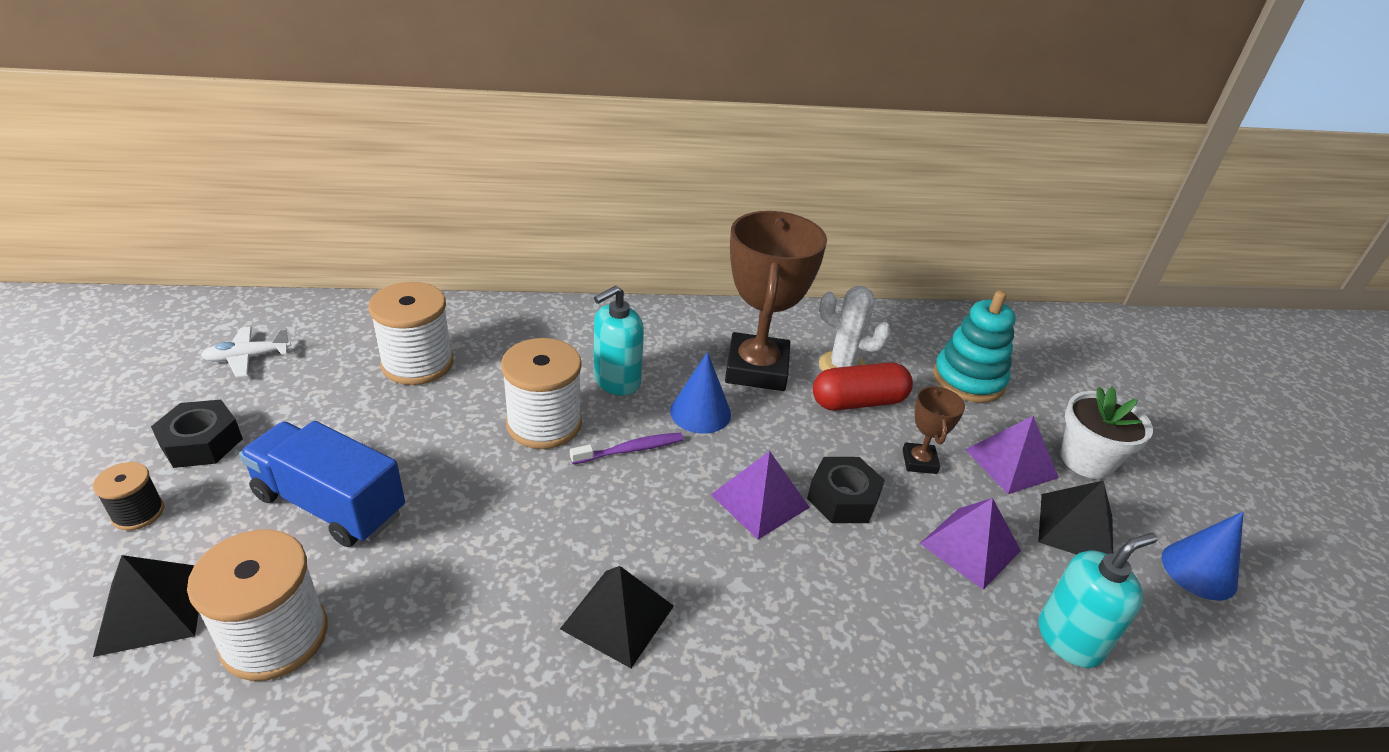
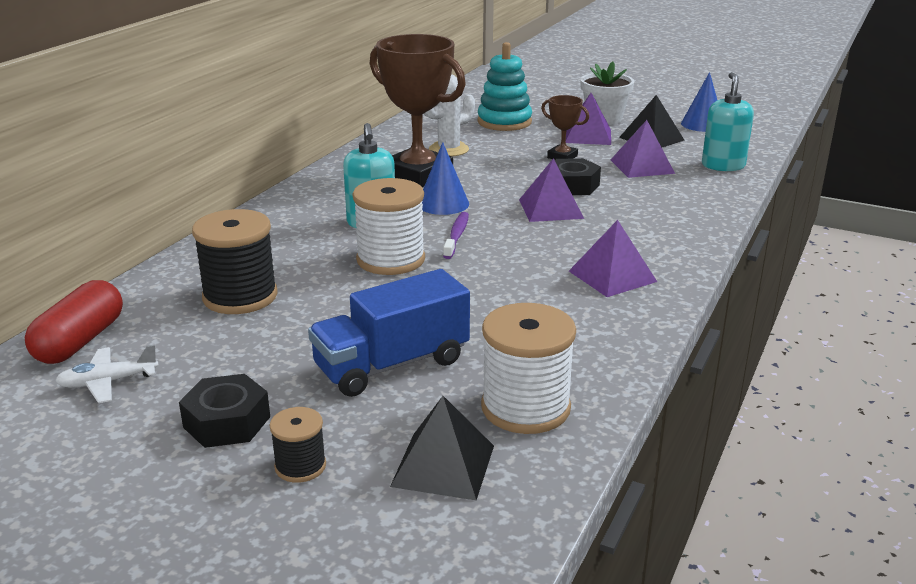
camera: 55 degrees left, 10 degrees down
(248, 357) = (108, 382): white plane -> white plane turned 60 degrees clockwise
(417, 363) = (240, 296): white spool -> black spool
(618, 617) = (612, 276): black pyramid -> purple pyramid
(858, 402) = (489, 156): red capsule -> red capsule (80, 341)

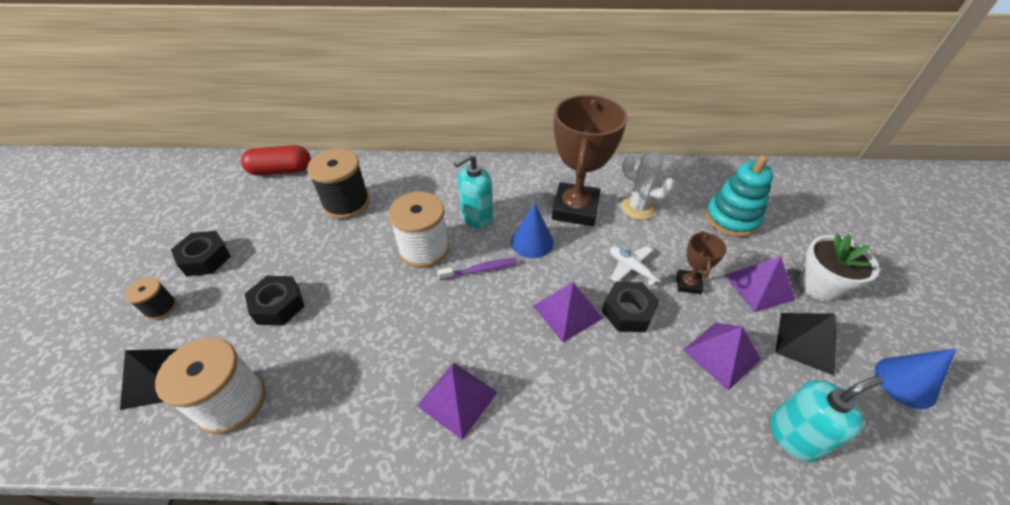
camera: 65 degrees right, 20 degrees up
(108, 382) = (241, 198): white plane -> white plane (632, 268)
(392, 365) = (278, 305): blue truck -> black nut

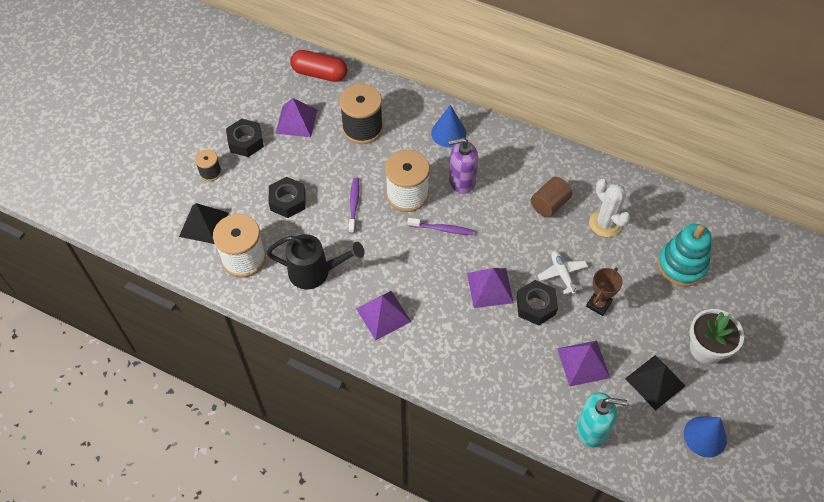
camera: 25 degrees right, 10 degrees up
(343, 379) = (315, 272): none -> black watering can
(365, 280) = (354, 205): none -> purple toothbrush
(476, 217) = (462, 181): turquoise soap dispenser -> purple soap dispenser
(532, 242) = (495, 221): blue cone -> blue cone (448, 133)
(575, 209) = (549, 204): brown trophy -> brown cylinder
(759, 287) = (654, 329): purple pyramid -> purple pyramid (296, 121)

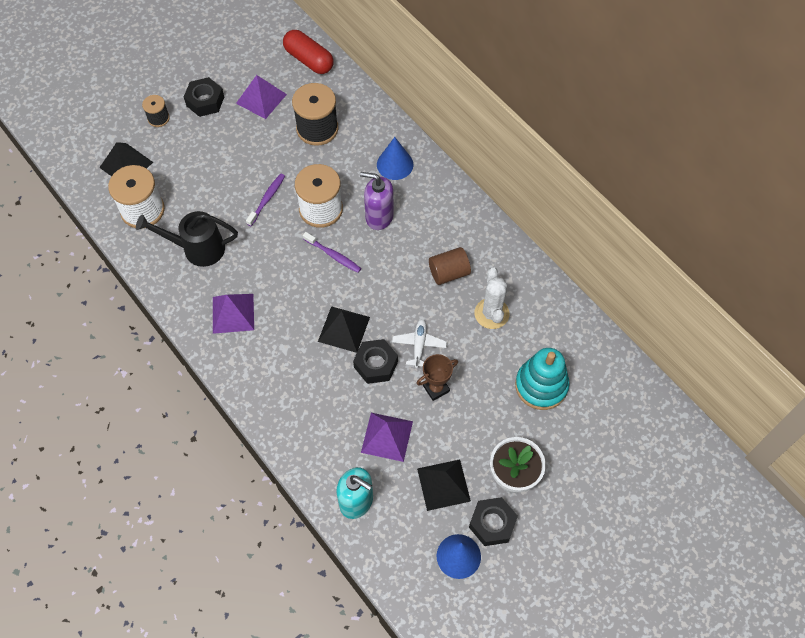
camera: 25 degrees right, 5 degrees up
(288, 201) = (210, 172): black nut -> black nut (492, 523)
(315, 272) = (197, 248): black watering can -> black watering can turned 150 degrees clockwise
(490, 288) = (344, 329): purple pyramid -> black pyramid

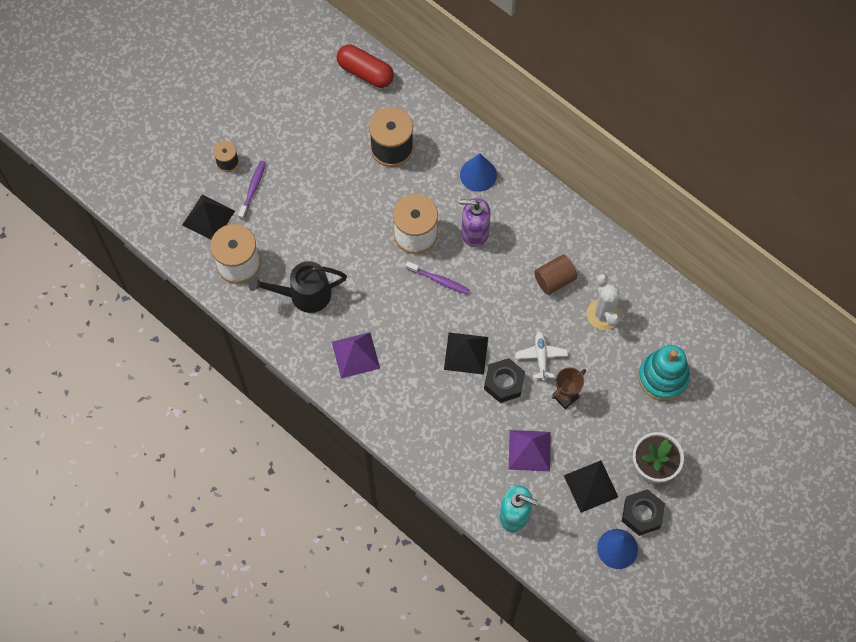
camera: 10 degrees left, 5 degrees up
(205, 101) = (270, 135): black nut -> none
(261, 98) = (327, 123): purple pyramid -> none
(267, 199) = (359, 232): purple toothbrush -> purple toothbrush (252, 189)

